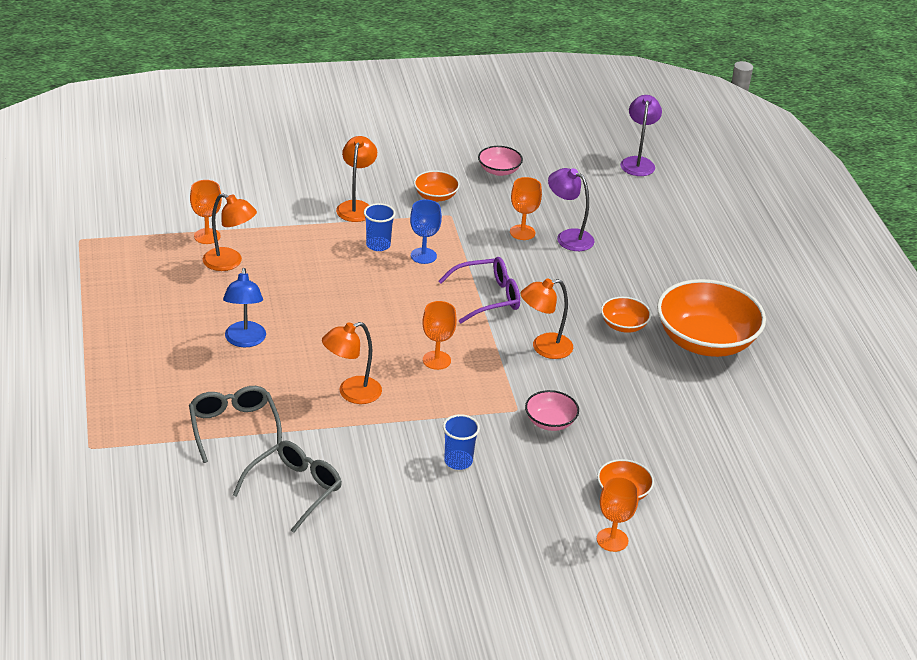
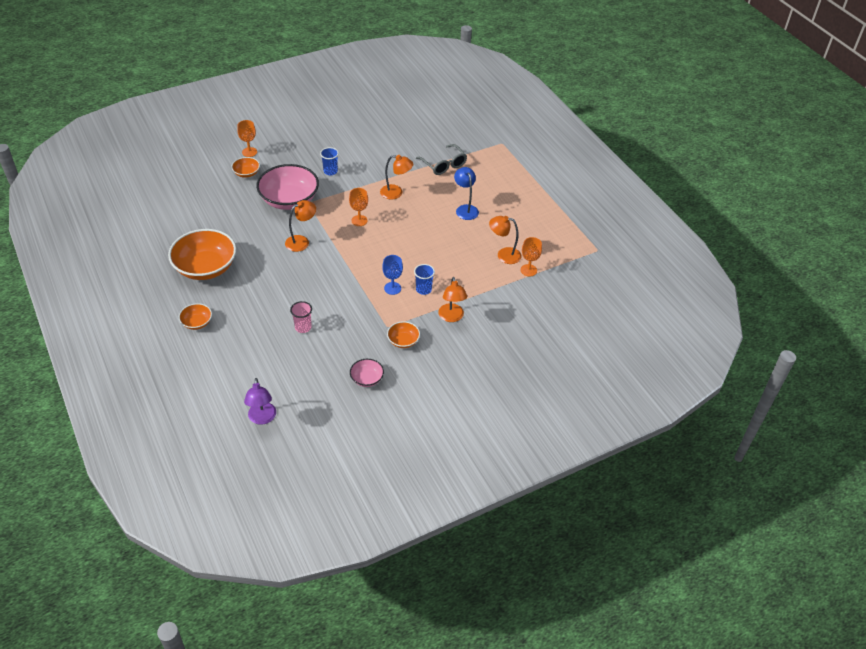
camera: 165 degrees right, 10 degrees up
(294, 490) = (401, 144): grey glasses -> none
(351, 393) = (396, 193): orange lamp -> orange lamp turned 60 degrees clockwise
(486, 297) = (344, 267): purple glasses -> none
(522, 232) = (335, 323): orange goblet -> none
(550, 422) = (289, 200): pink bowl -> pink bowl, size x2.13
(568, 237) = (303, 327): purple lamp -> pink cup
(623, 325) = (257, 267): orange bowl -> orange bowl (197, 322)

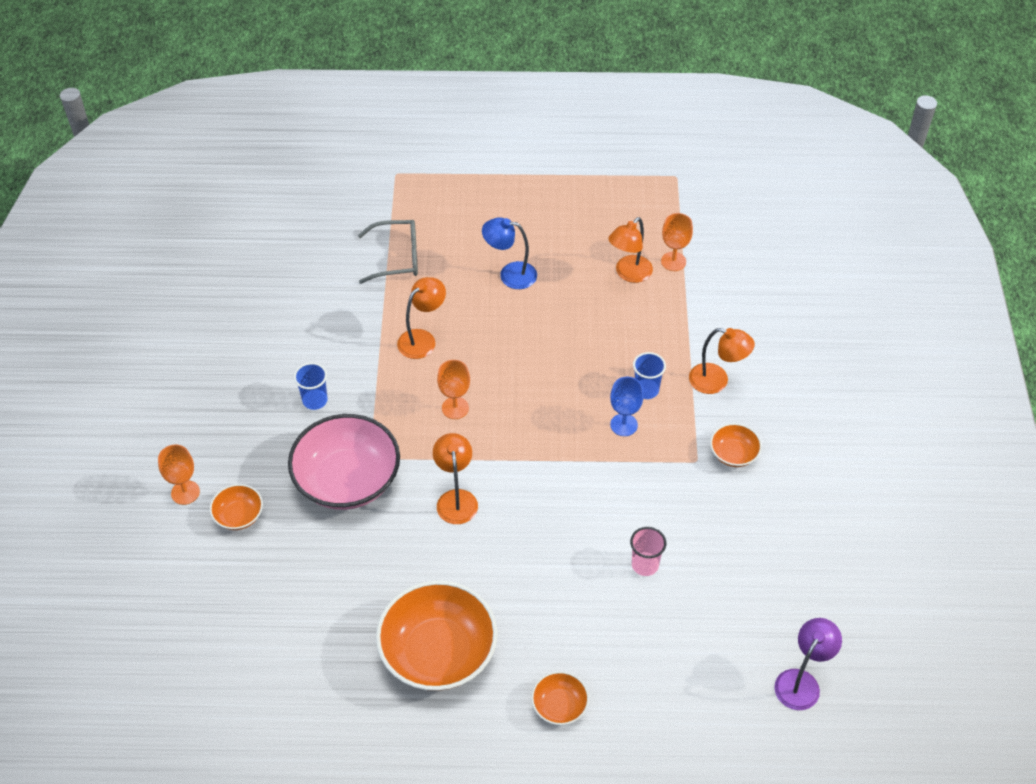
camera: 60 degrees left, 5 degrees up
(262, 418) = (801, 682): purple lamp -> purple lamp turned 75 degrees counterclockwise
(367, 379) = (784, 524): pink bowl -> none

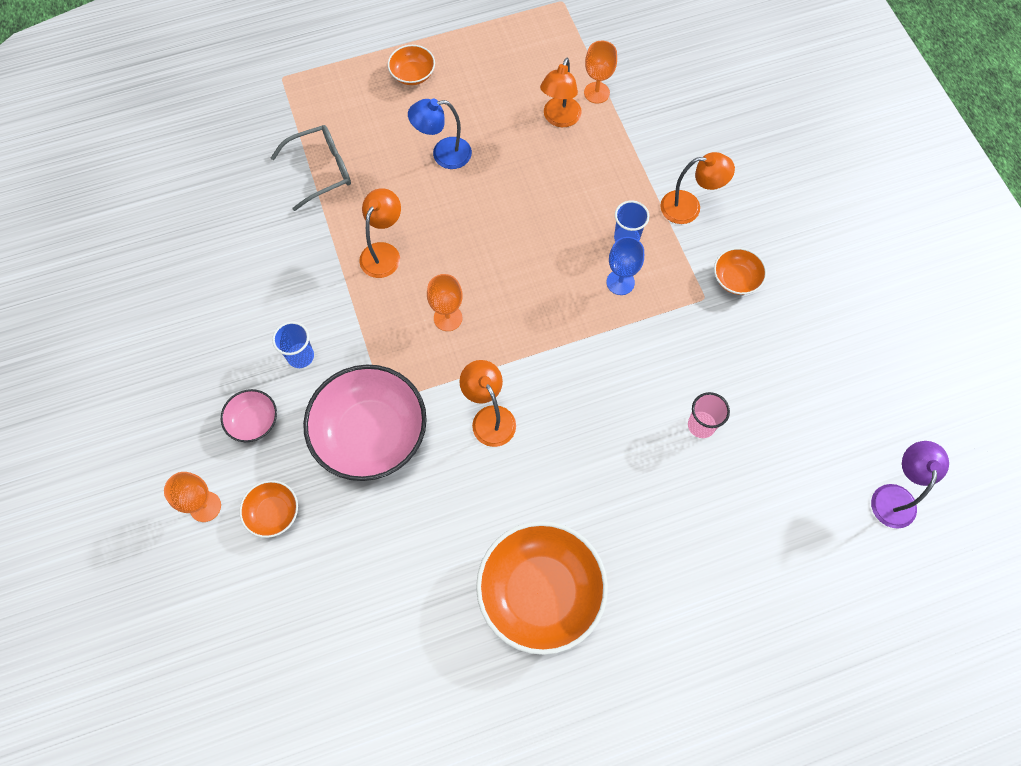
camera: 20 degrees left, 15 degrees up
(253, 439) = (253, 421): none -> pink bowl
(559, 706) = (682, 606): orange bowl -> orange bowl (413, 74)

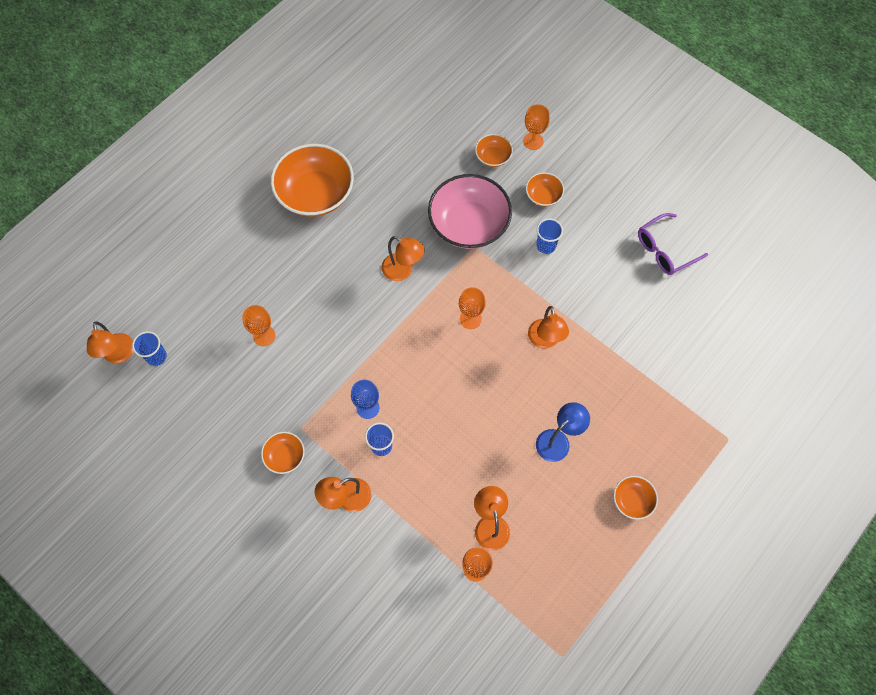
camera: 150 degrees right, 0 degrees up
(173, 279) = (665, 249): none -> purple glasses
(253, 421) = (543, 195): pink bowl -> orange bowl
(320, 171) = (635, 377): grey glasses -> none
(701, 425) = (264, 336): pink cup -> orange goblet
(846, 469) = (156, 356): none -> blue cup
(894, 496) = (119, 355): purple lamp -> orange lamp

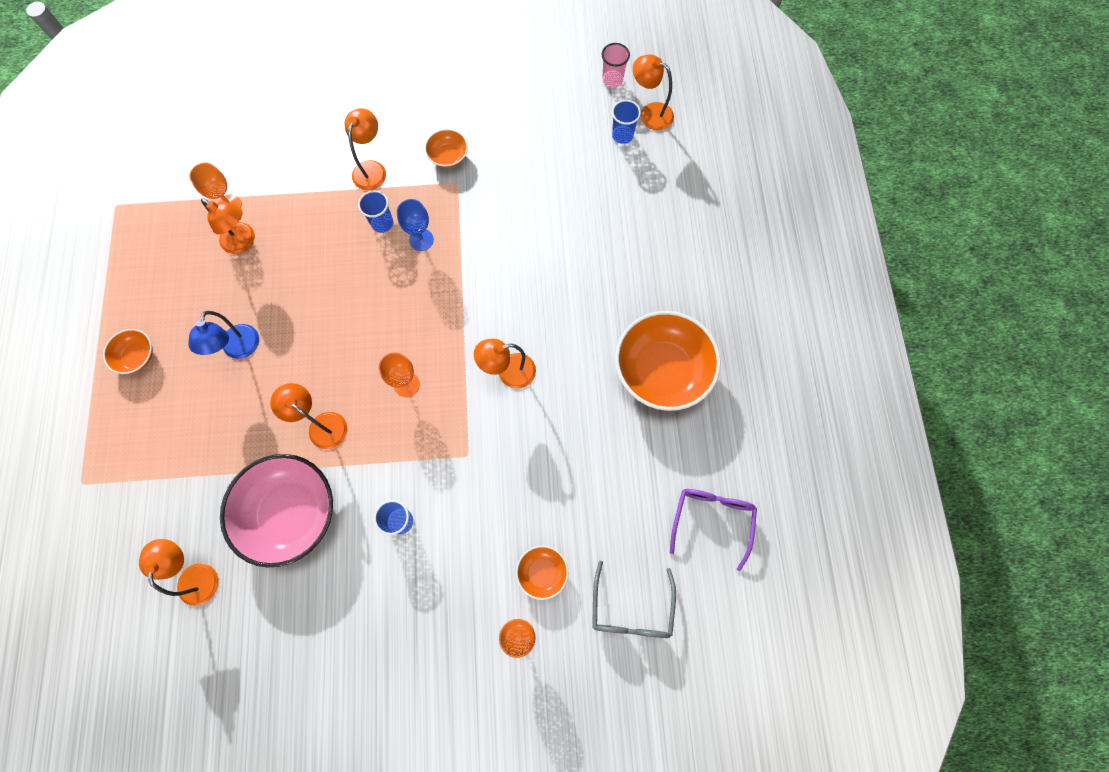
camera: 135 degrees right, 5 degrees up
(109, 405) = (612, 80): none -> pink cup
(264, 336) = (561, 219): orange goblet -> none
(464, 105) = (631, 608): none -> grey glasses
(469, 224) = (494, 473): pink bowl -> pink bowl (290, 513)
(543, 195) = (451, 576): orange bowl -> none
(665, 249) = (275, 633): purple glasses -> purple glasses (711, 521)
(689, 318) = (197, 574): none -> orange lamp

